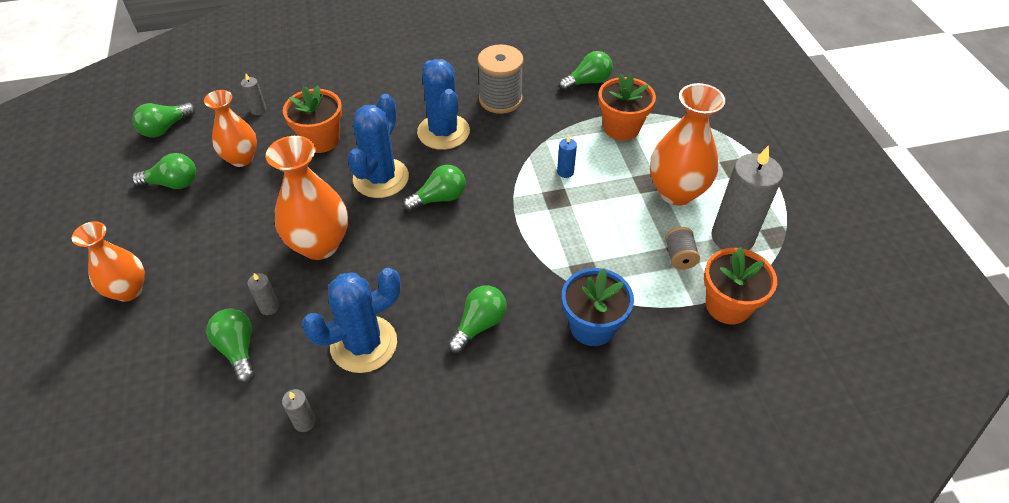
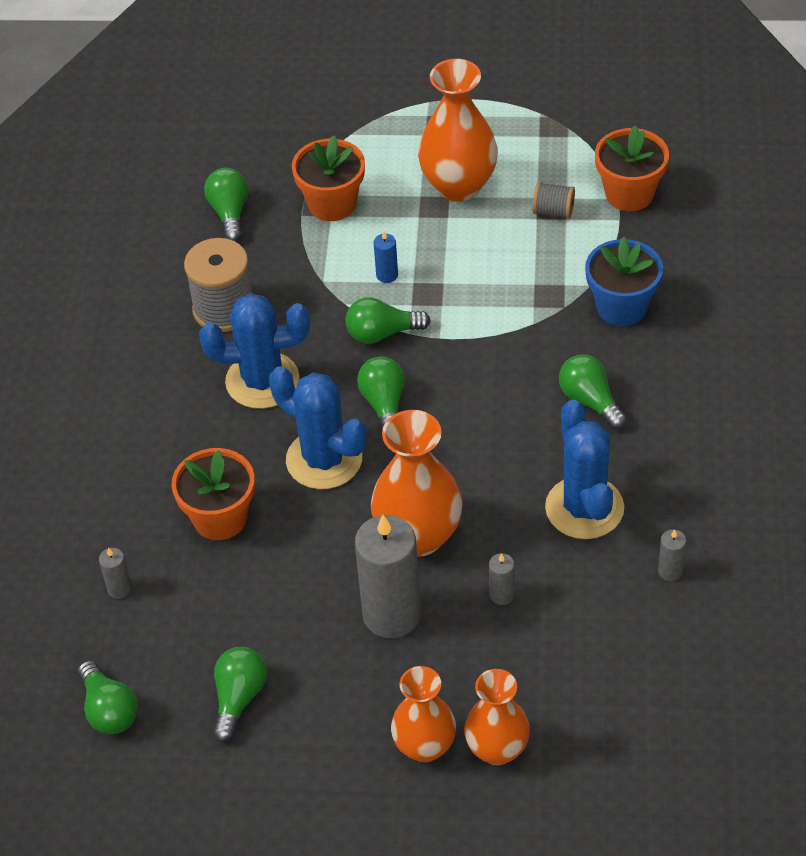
camera: 70 degrees left, 0 degrees up
(238, 350) = (556, 629): green light bulb -> green light bulb (382, 333)
(241, 158) = (220, 614): orange vase -> orange vase (497, 749)
(732, 237) = (542, 161): grey candle -> grey candle (391, 614)

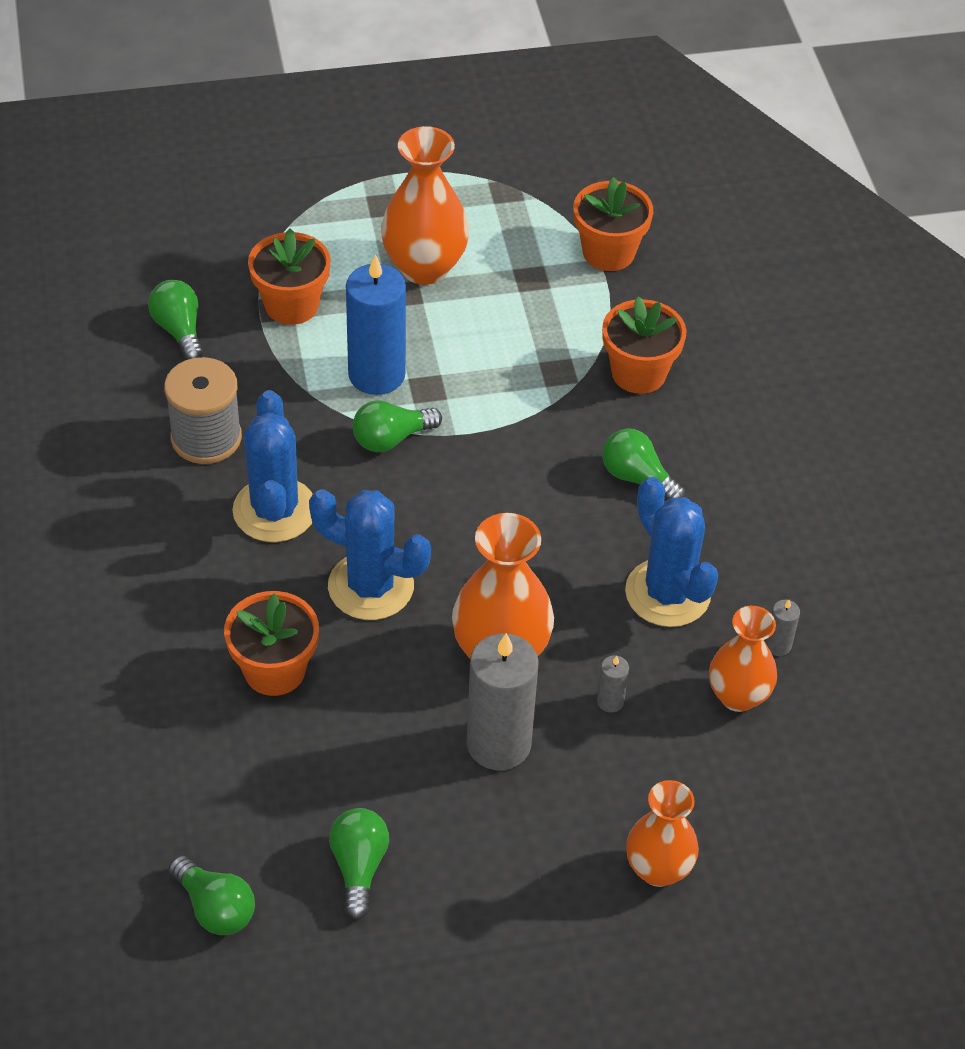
camera: 20 degrees left, 0 degrees up
(119, 589) = (184, 769): grey candle -> none
(262, 381) = (274, 510): blue cactus -> blue cactus turned 75 degrees counterclockwise
(384, 405) = (418, 516): green light bulb -> none
(387, 275) = (376, 374): blue candle -> blue candle, size x2.34
(424, 746) = (580, 881): orange vase -> orange vase (738, 696)
(553, 211) = (534, 281): grey spool -> none
(621, 307) = (638, 373): blue flower pot -> orange flower pot

